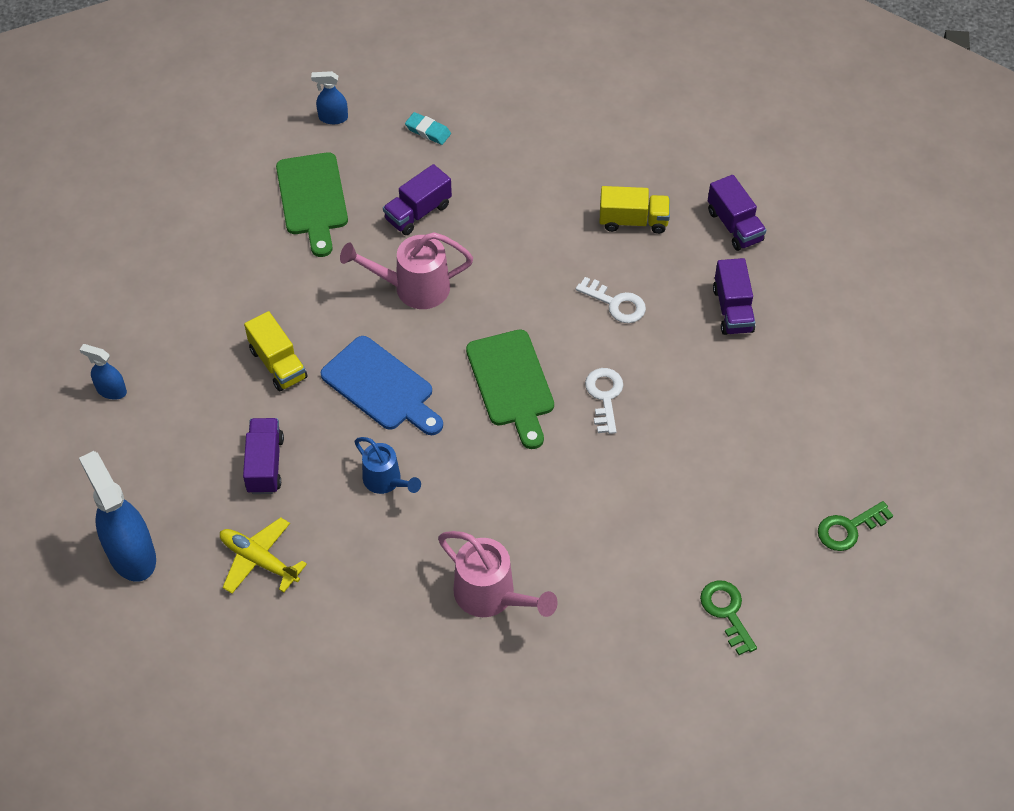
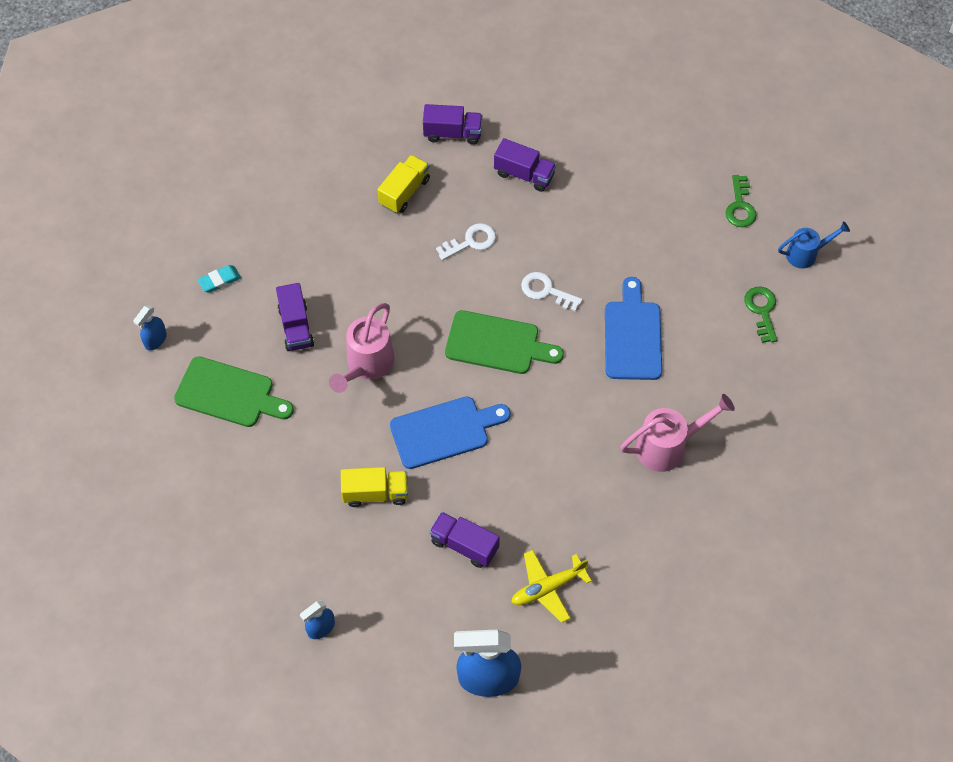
camera: 60 degrees left, 5 degrees up
(386, 481) = (531, 468): blue watering can -> blue watering can (806, 254)
(605, 500) = (632, 336): none -> blue cutting board
(726, 612) = (762, 310): green key -> green key turned 75 degrees clockwise

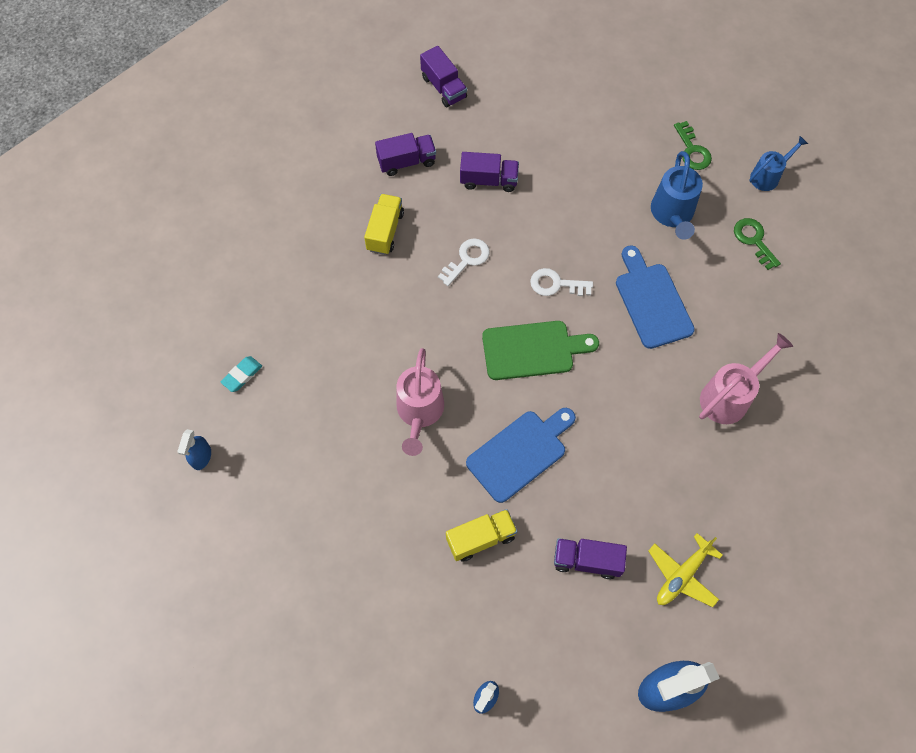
camera: 20 degrees left, 5 degrees up
(229, 393) = (297, 487): green cutting board -> none
(296, 327) = (335, 397): purple truck -> purple truck (443, 87)
(691, 262) = (672, 215): none -> blue watering can

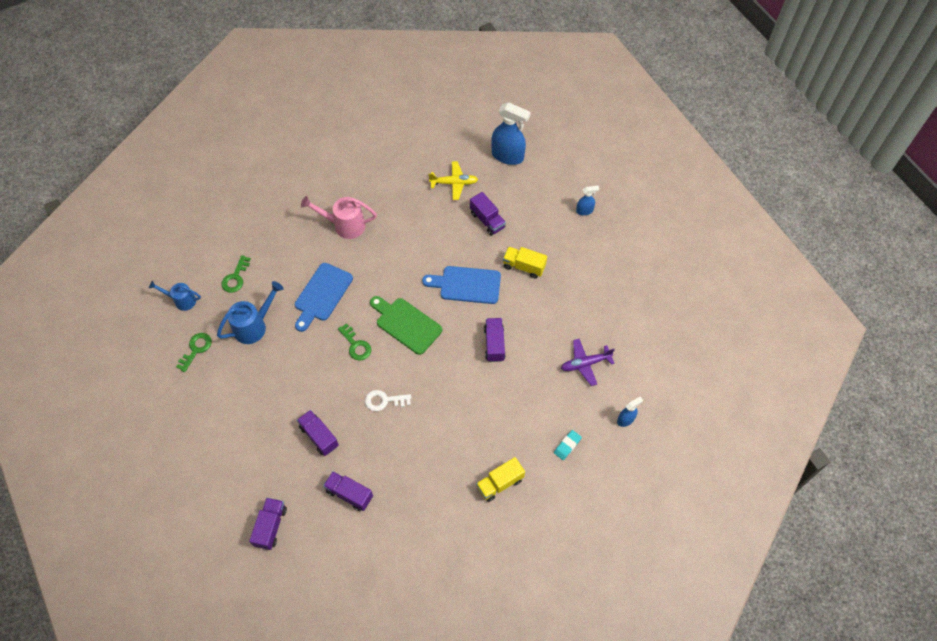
camera: 135 degrees left, 5 degrees down
(242, 375) = (567, 446): turquoise eraser -> turquoise eraser turned 45 degrees counterclockwise
(299, 481) = (585, 364): none -> purple plane
(385, 231) = (409, 459): yellow truck -> yellow truck (500, 483)
(419, 413) = (494, 344): pink watering can -> purple truck
(556, 284) = (356, 345): white key -> green key

